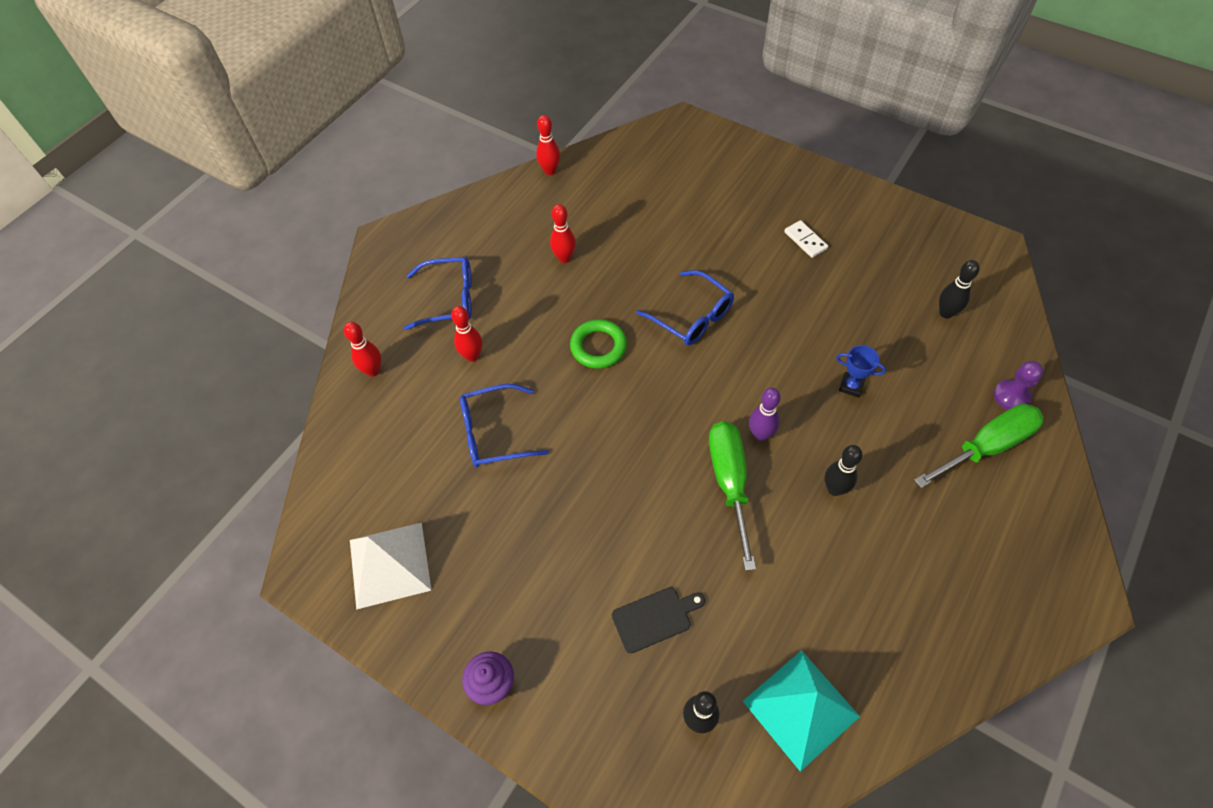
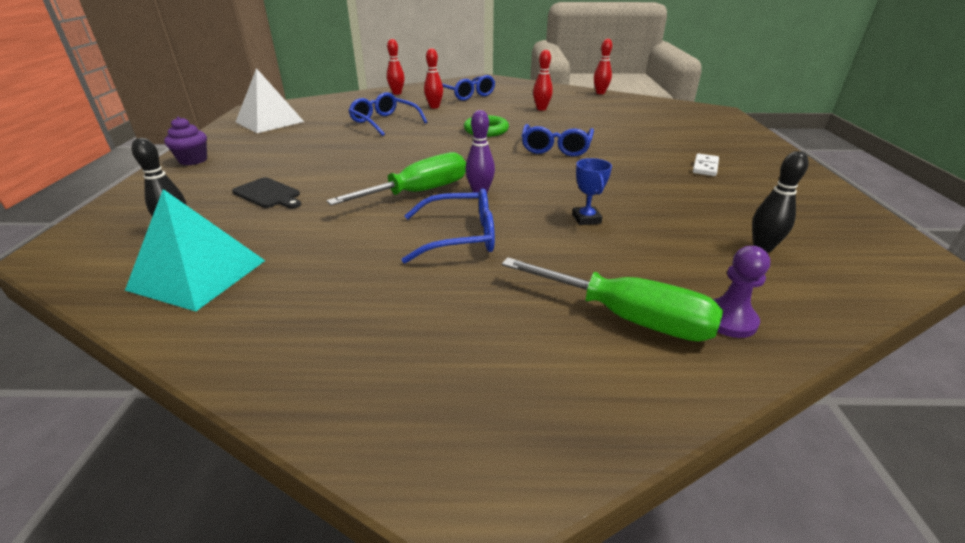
camera: 55 degrees right, 25 degrees down
(834, 489) = (460, 237): black bowling pin -> blue glasses

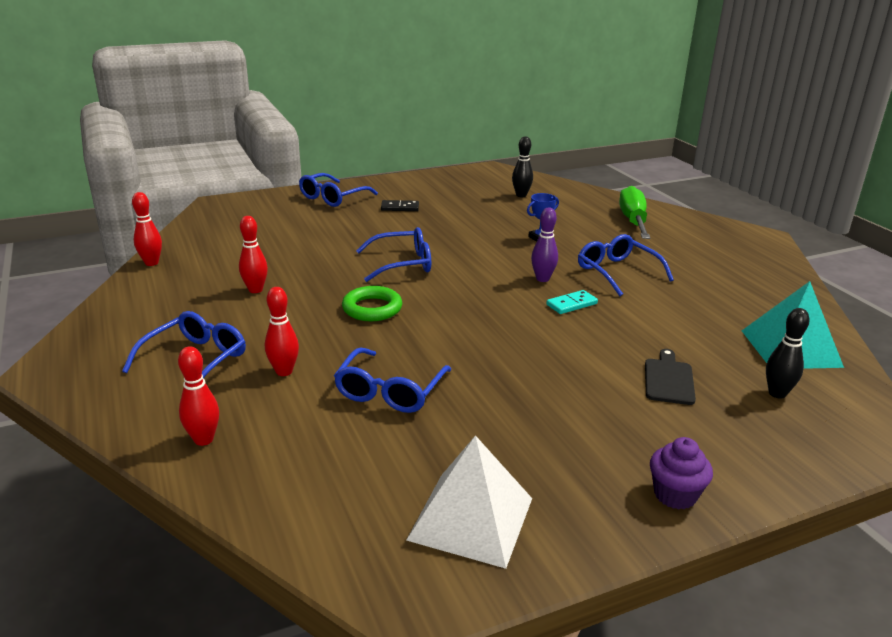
camera: 115 degrees left, 5 degrees down
(419, 192) = (571, 304): green screwdriver -> turquoise domino
(705, 167) = (400, 208): white domino -> black domino
(729, 320) = (604, 203): purple pawn -> none
(737, 145) = (333, 198): none -> blue glasses

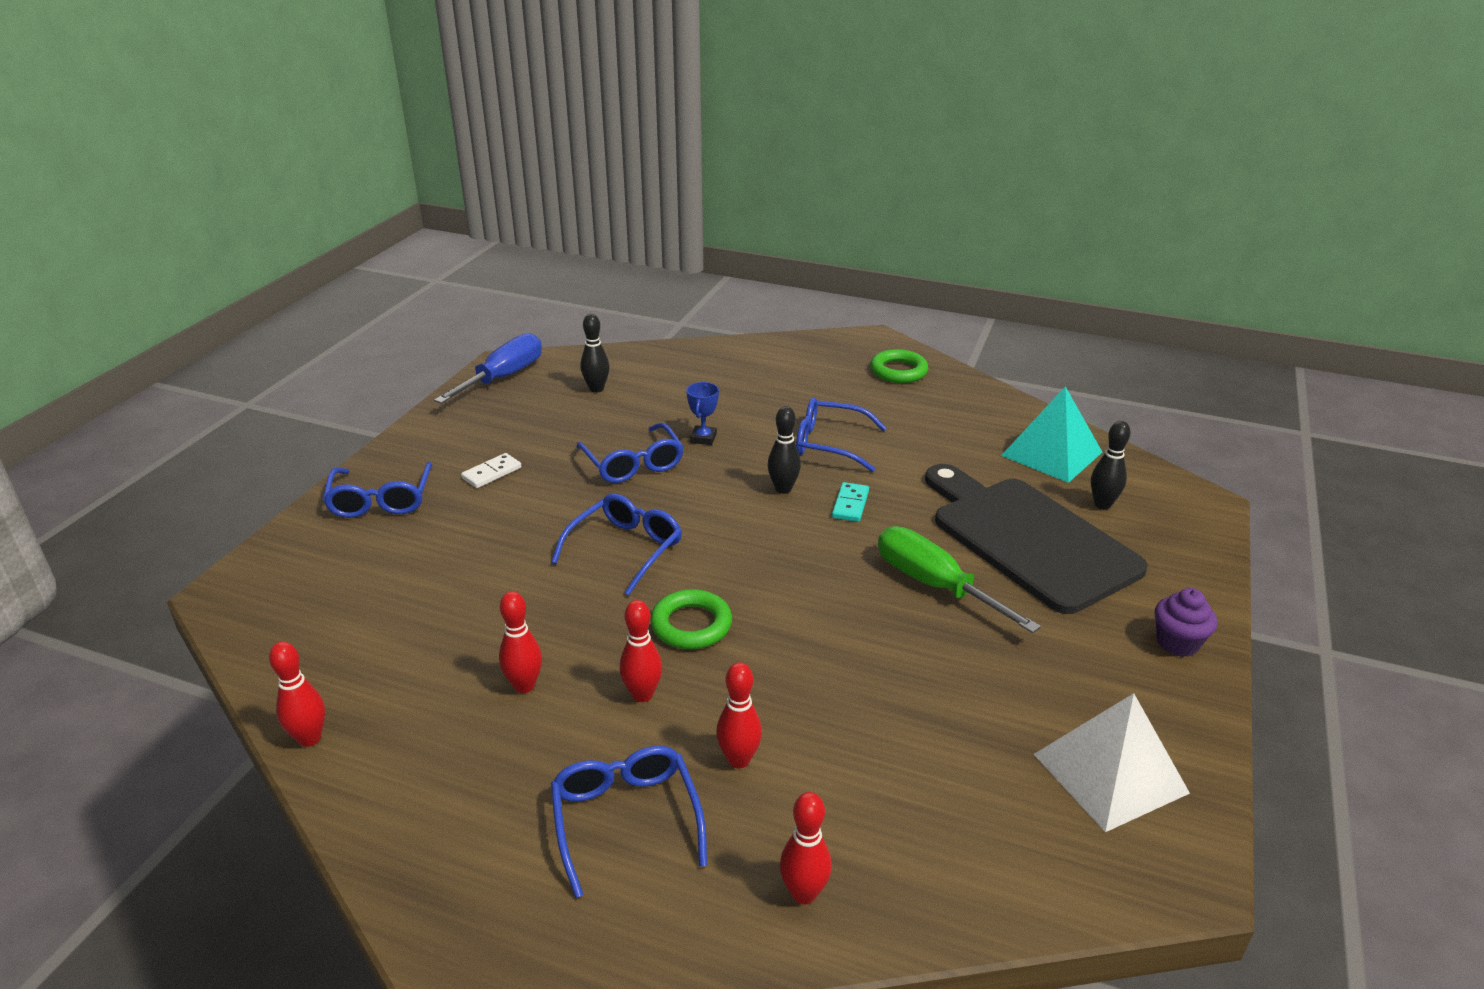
camera: 45 degrees left, 5 degrees up
(295, 321) = (642, 694): none -> red bowling pin
(390, 391) = (865, 706): blue glasses -> blue glasses (633, 464)
(400, 208) = (492, 473): black domino -> white domino
(481, 174) = (503, 377): none -> blue screwdriver
(542, 279) = (783, 489): purple bowling pin -> black bowling pin
(633, 221) = (751, 372): green screwdriver -> green screwdriver (934, 585)
(668, 379) = (1028, 539): black cutting board -> black cutting board, size x2.49
(747, 258) = (898, 371): none -> green ring

